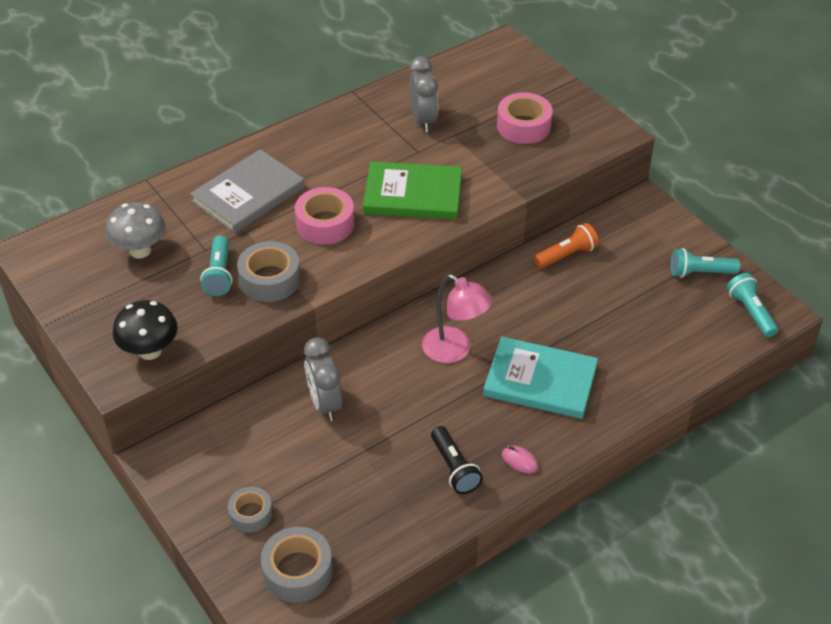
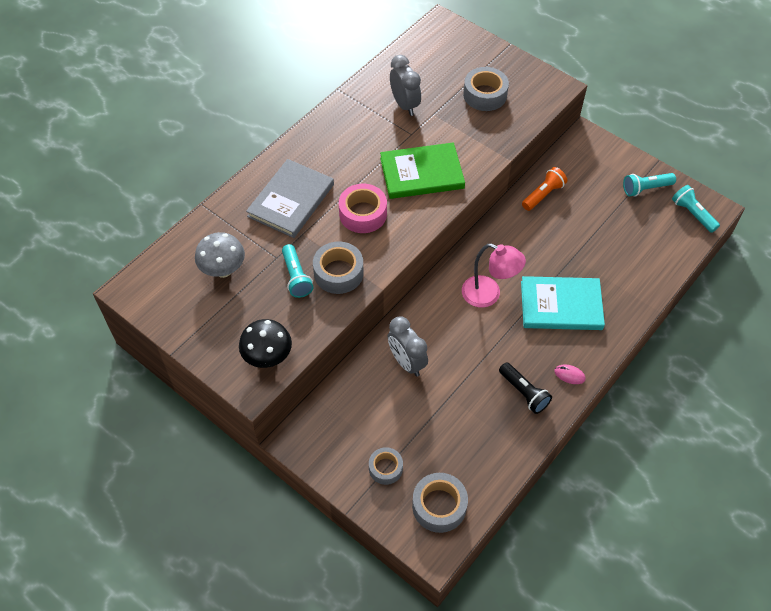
camera: 15 degrees left, 10 degrees up
(523, 126) = (485, 95): pink tape -> grey tape

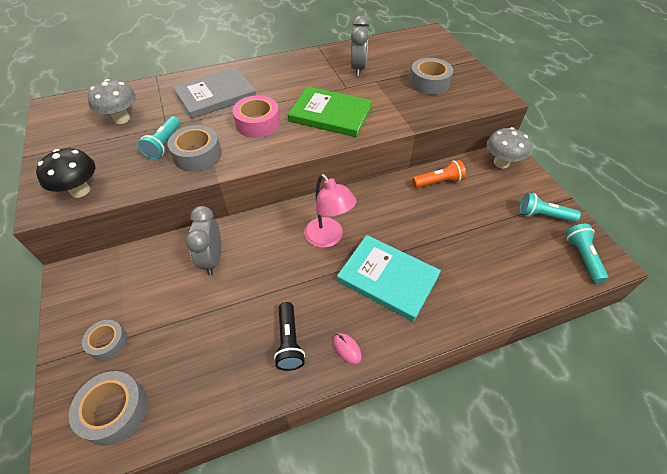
camera: 30 degrees right, 5 degrees down
(584, 149) = (501, 163): none -> grey mushroom

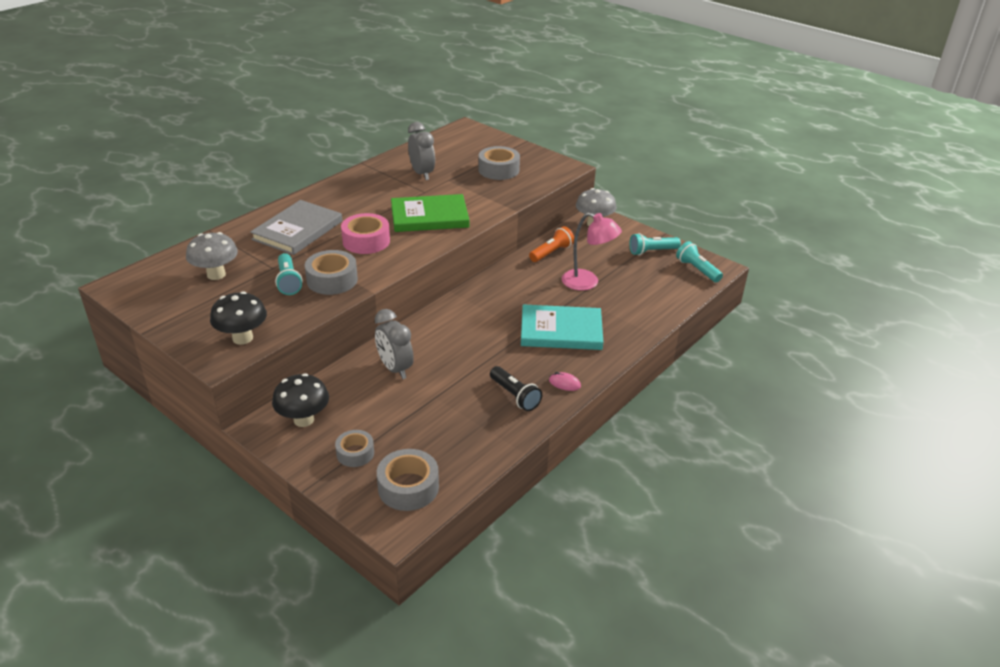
camera: 30 degrees left, 15 degrees down
(102, 283) = (304, 420): none -> black mushroom
(328, 238) = (488, 321): pink lamp -> pink lamp (587, 282)

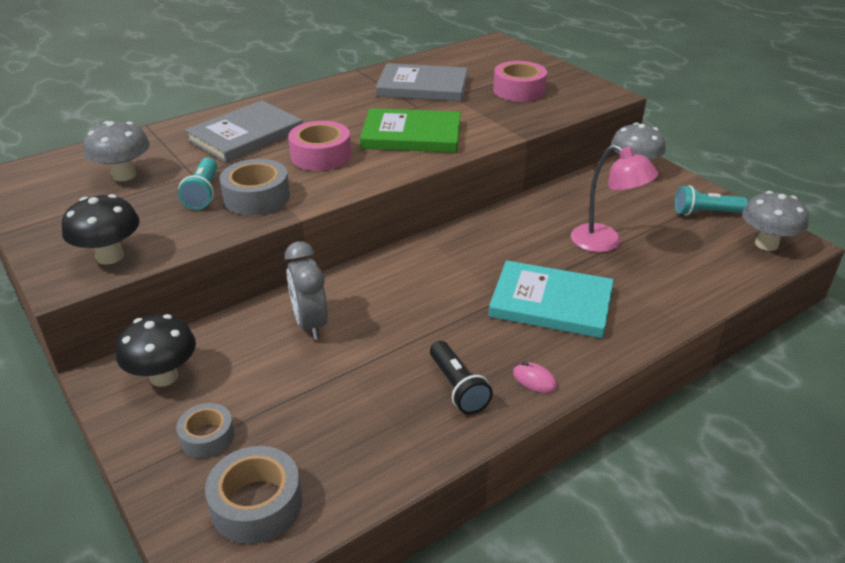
camera: 15 degrees right, 0 degrees up
(422, 174) = (422, 86): grey clock -> grey book
(498, 170) = (519, 90): grey tape -> pink tape
(551, 253) = (567, 199): orange flashlight -> none
(697, 270) = (766, 244): turquoise flashlight -> grey mushroom

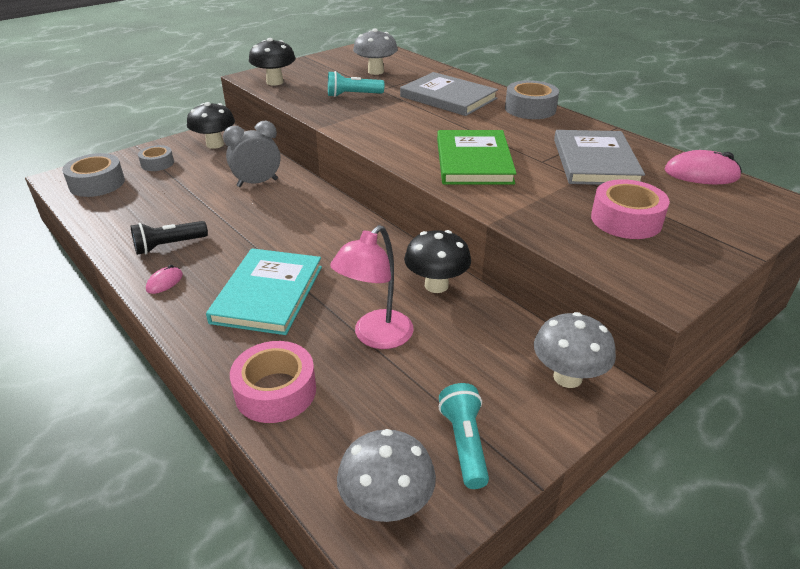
camera: 85 degrees right, 0 degrees up
(257, 197) = (348, 111): grey tape -> grey tape (530, 109)
(321, 155) = (420, 126): pink tape -> pink tape (275, 391)
(450, 56) = (701, 174): none -> pink mouse
(532, 210) = (436, 285): none -> black mushroom

